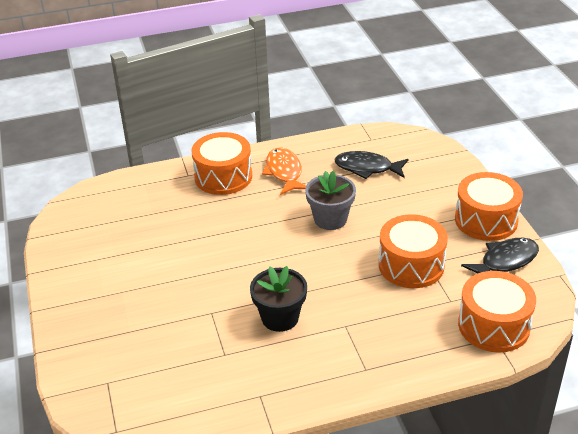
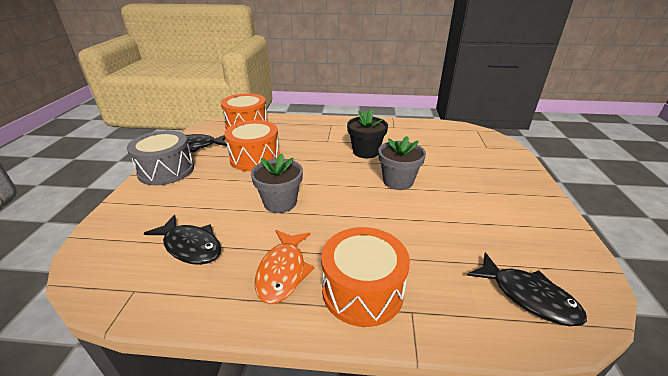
camera: 160 degrees left, 5 degrees down
(108, 203) = (528, 296): none -> black fish
(223, 278) = (398, 181): none -> grey flower pot
(486, 220) = (166, 170): orange drum -> grey drum

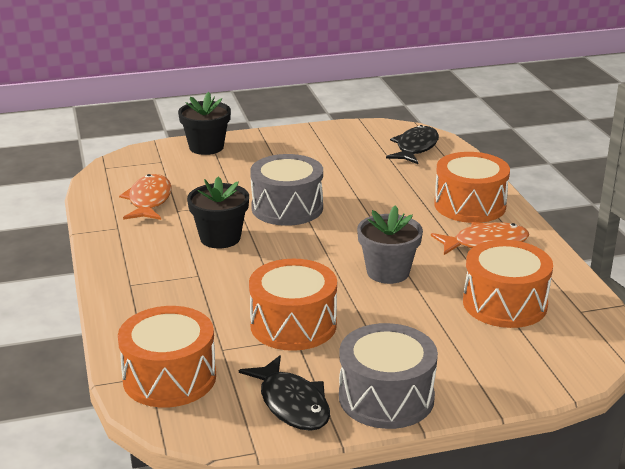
camera: 110 degrees left, 5 degrees down
(190, 246) = (504, 304): black fish -> orange drum
(398, 181) = (287, 208): grey flower pot -> grey drum
(425, 137) = (149, 200): none -> orange fish
(514, 166) = (206, 147): none -> black flower pot

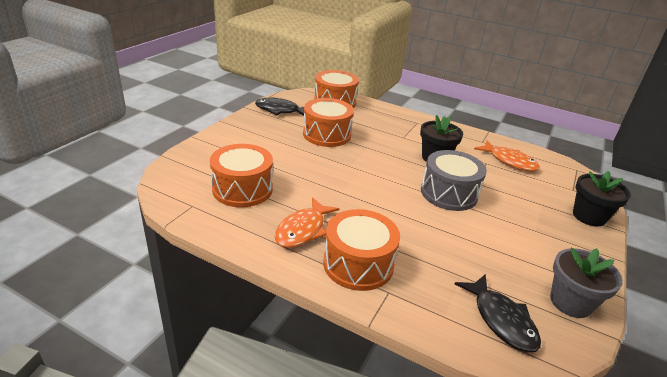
camera: 130 degrees right, 5 degrees up
(386, 397) = (248, 125): grey drum -> none
(388, 272) = (328, 178): grey flower pot -> grey flower pot (570, 302)

